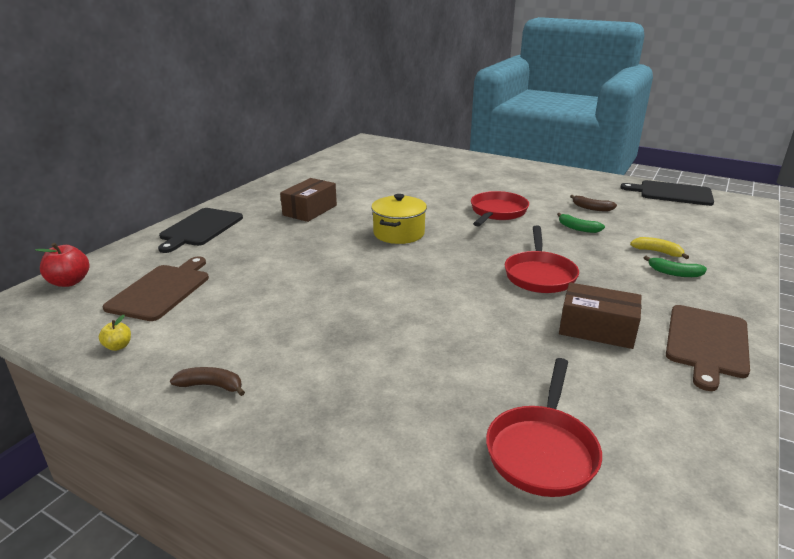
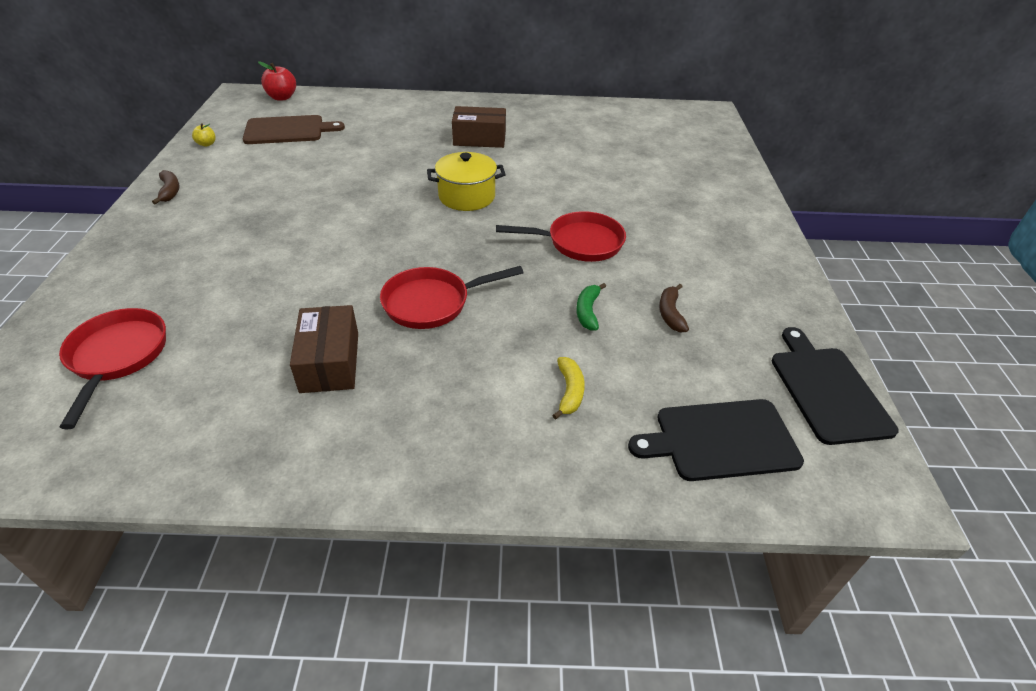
camera: 60 degrees right, 15 degrees up
(200, 228) = (399, 107): black cutting board -> black cutting board (721, 440)
(542, 451) = (117, 357): red pan -> red pan turned 90 degrees clockwise
(674, 273) = (512, 413): green banana -> none
(707, 343) = (337, 454): brown cutting board -> none

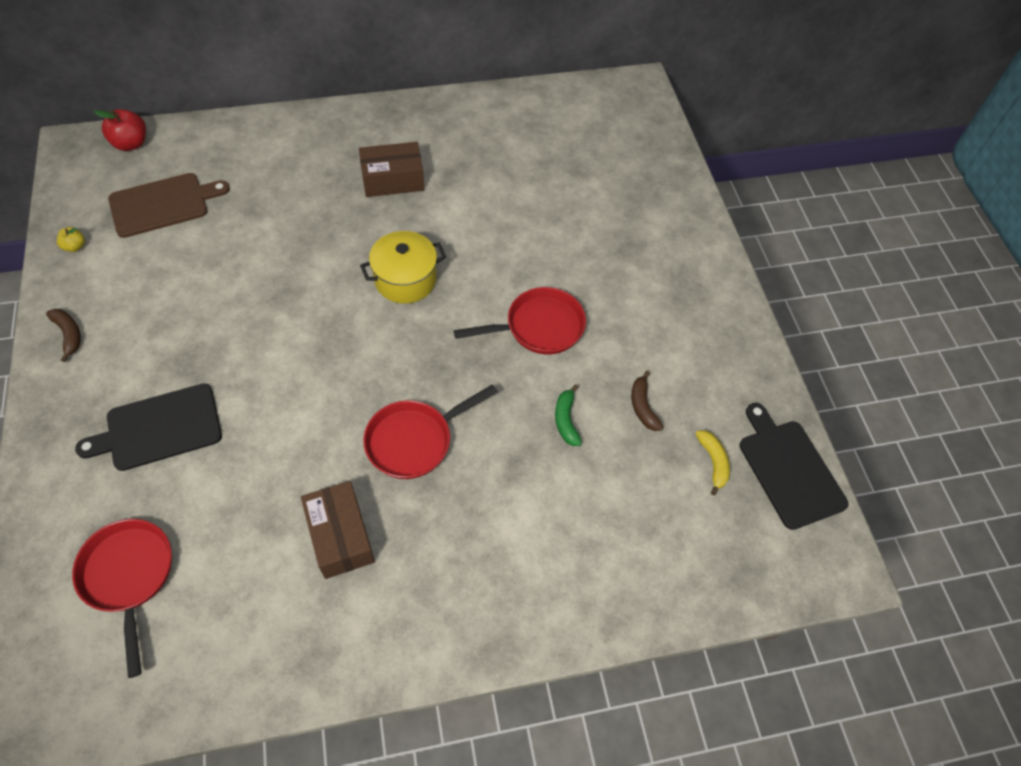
camera: 15 degrees left, 15 degrees up
(569, 391) = (569, 521): yellow banana -> yellow banana (713, 462)
(721, 440) = (707, 545): black cutting board -> black cutting board (159, 428)

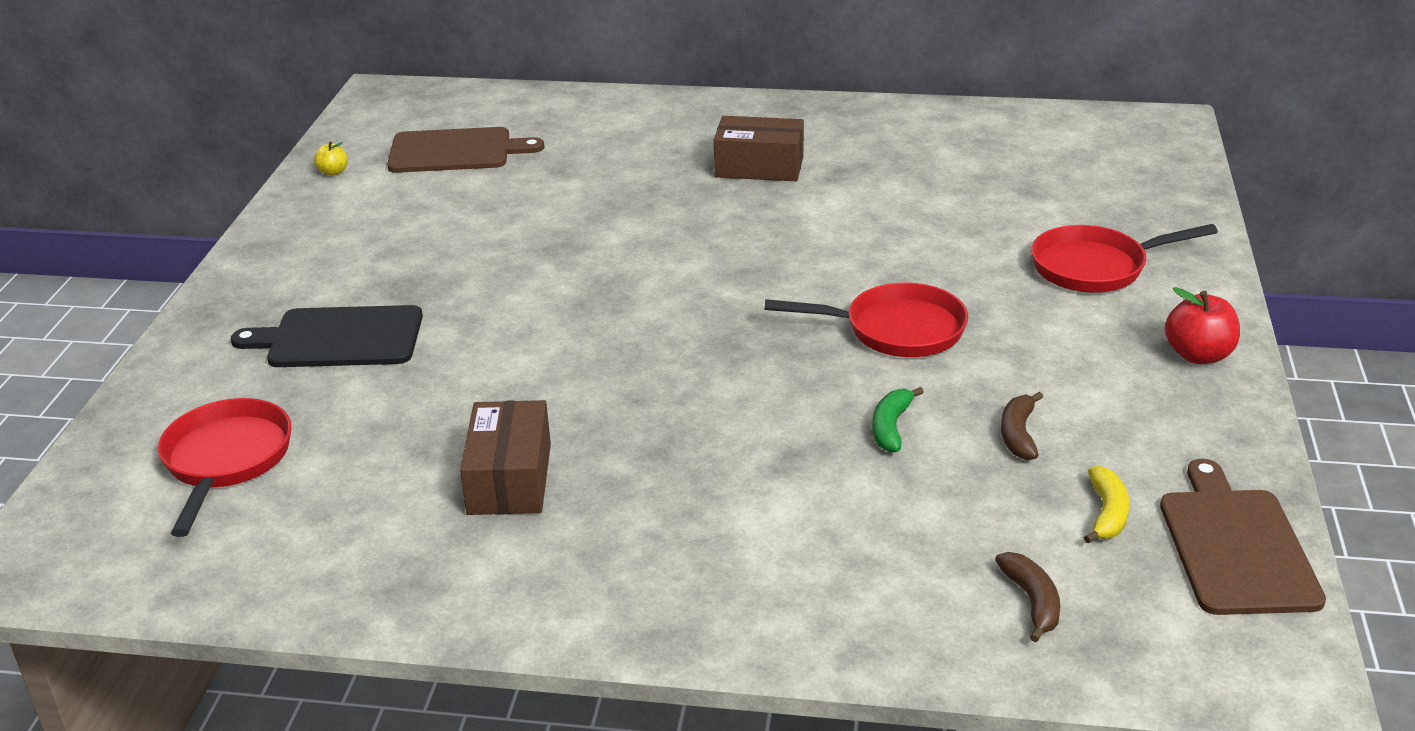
camera: 25 degrees right, 25 degrees down
(69, 334) = (283, 242): brown banana -> brown banana (1032, 601)
(131, 144) = (447, 98): red apple -> red apple (1198, 355)
(405, 279) = (728, 257): yellow pot -> none
(414, 440) = (659, 408): red pan -> red pan (1095, 267)
(789, 470) = (1235, 546): black cutting board -> brown cutting board

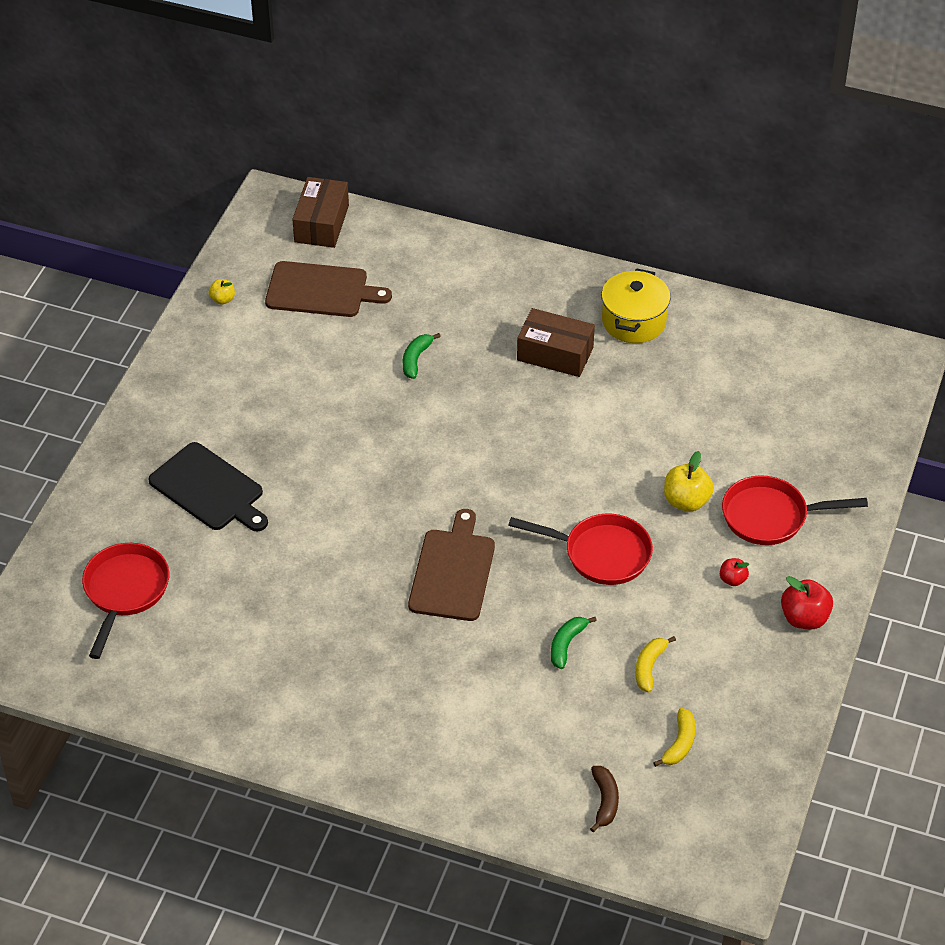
camera: 10 degrees right, 15 degrees up
(339, 338) = (209, 489): black cutting board -> black cutting board turned 150 degrees counterclockwise
(510, 478) = (306, 642): brown box -> brown box (321, 223)
(589, 191) = (416, 359): none -> green banana
(841, 131) = (633, 321): none -> yellow pot
(982, 268) = (686, 501): none -> yellow apple
(1018, 435) = (649, 667): brown banana -> yellow banana
(1082, 331) = (732, 579): none -> red apple
(1235, 546) = (749, 784): brown cutting board -> brown cutting board (452, 571)

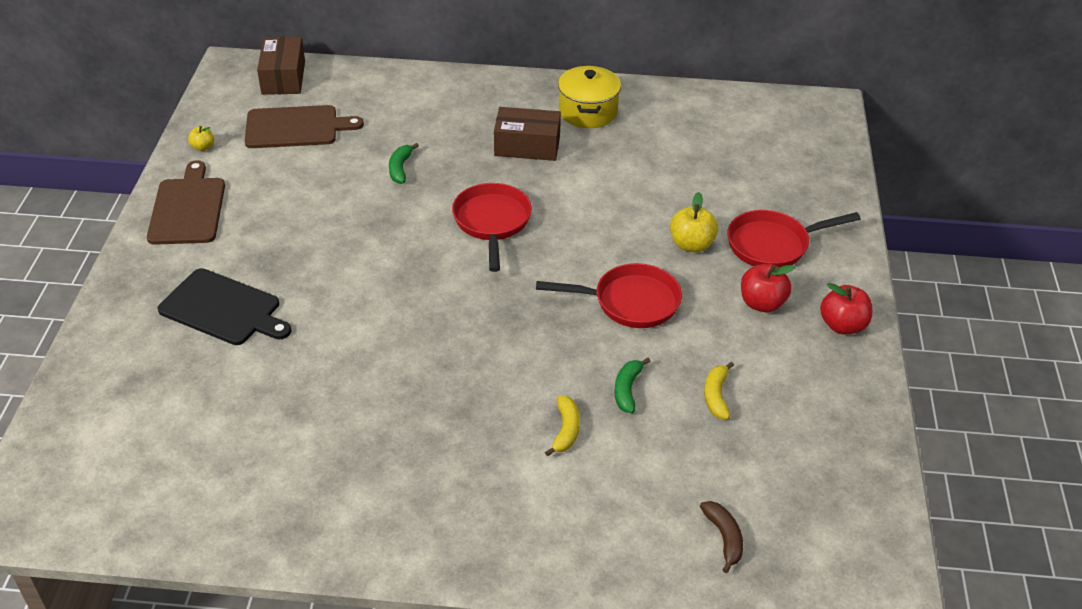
camera: 15 degrees left, 5 degrees down
(125, 591) = (151, 421): red pan -> red pan (492, 222)
(452, 571) = (491, 342): brown cutting board -> brown cutting board (187, 208)
(680, 743) = (776, 464): yellow banana -> yellow banana (566, 430)
(732, 579) = (762, 303): red apple -> red apple, size x1.75

